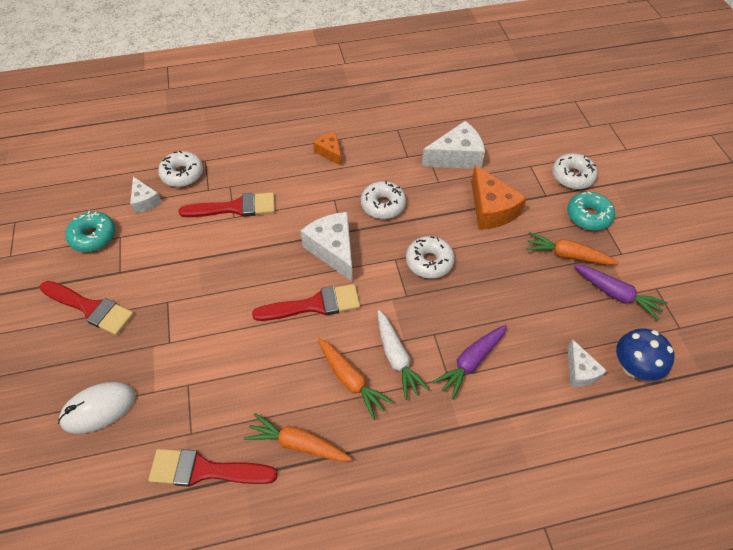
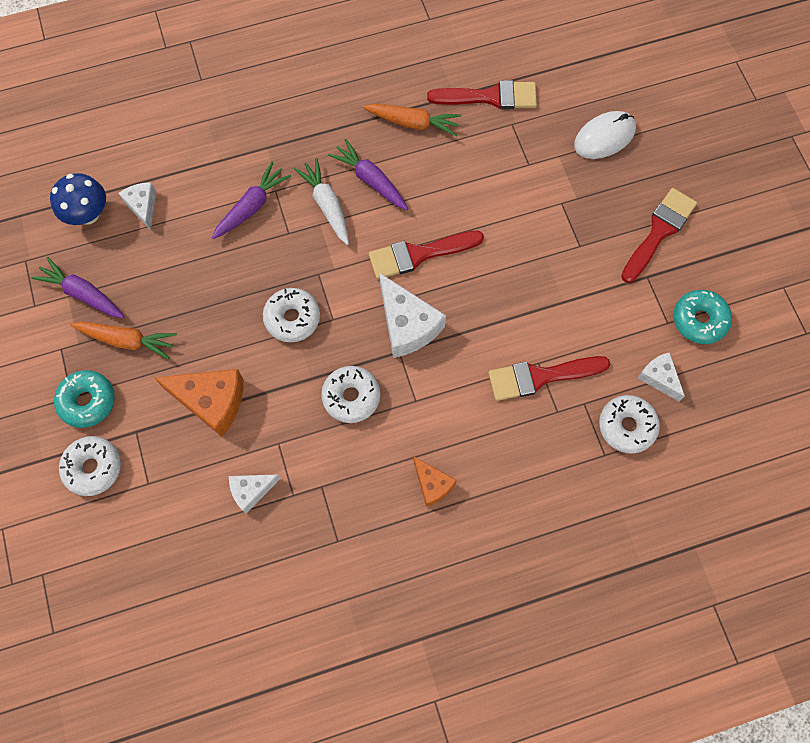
camera: 175 degrees right, 15 degrees up
(90, 308) = (659, 232): red brush -> red brush turned 105 degrees clockwise
(351, 380) = (370, 180): orange carrot -> purple carrot
(456, 157) = (251, 491): white cheese -> white cheese, size x0.58
(491, 209) = (211, 401): orange cheese -> orange cheese turned 135 degrees clockwise

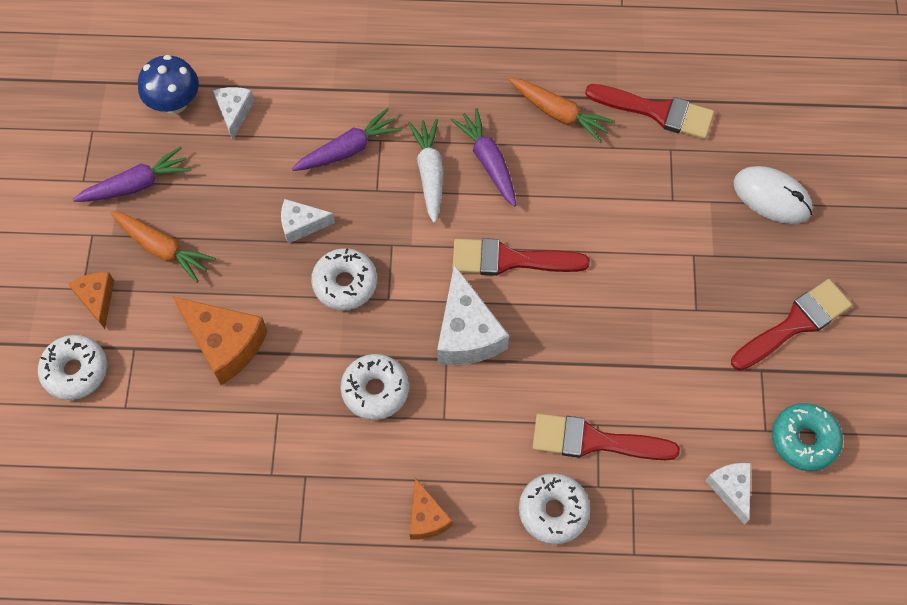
camera: 20 degrees right, 5 degrees down
(82, 294) = (136, 184): purple carrot -> purple carrot turned 105 degrees clockwise
(87, 401) = (97, 299): turquoise donut -> orange cheese
(251, 491) = (229, 454): white cheese -> white cheese (301, 225)
(604, 137) = (772, 197): white mouse -> white mouse turned 45 degrees clockwise
(627, 426) = (672, 531): white donut -> white donut (553, 511)

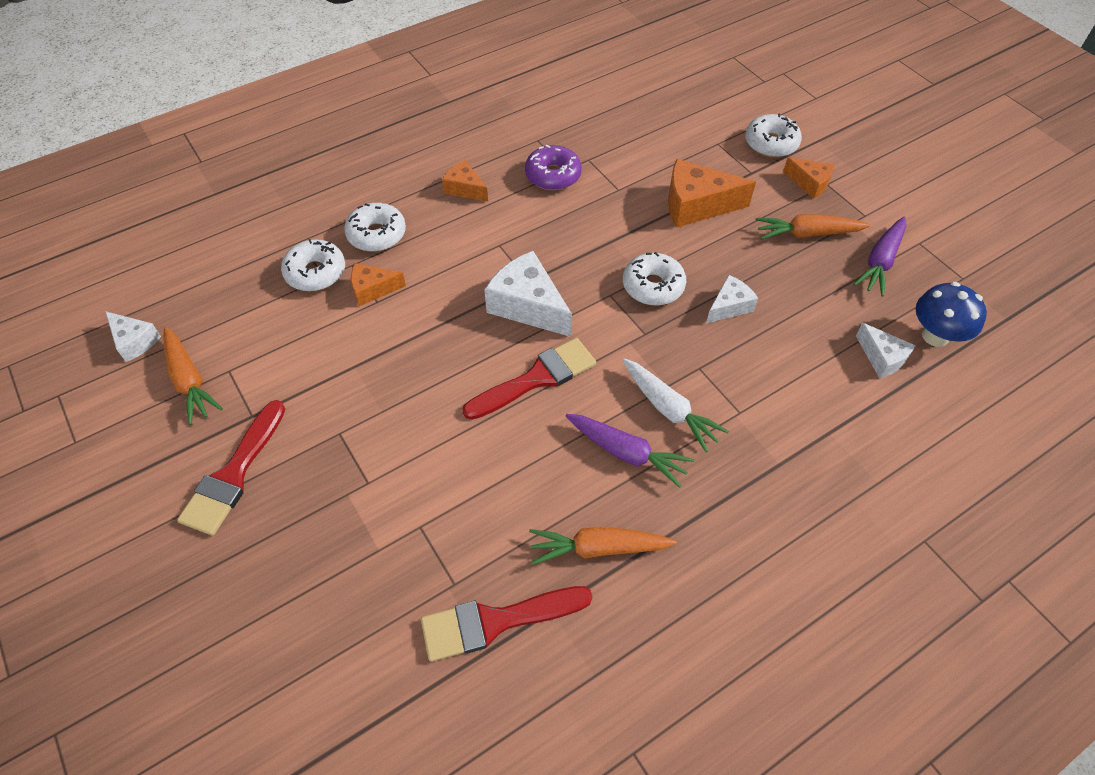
camera: 145 degrees right, 10 degrees down
(325, 476) = (553, 175): none -> purple donut
(348, 149) = (757, 387): purple carrot -> none
(375, 390) = (564, 235): white donut -> white donut (316, 272)
(594, 441) = (373, 289): red brush -> orange cheese
(731, 489) = (241, 314): white cheese -> white cheese (134, 341)
(772, 197) = (312, 596): white mouse -> none
(804, 440) = (189, 381): turquoise donut -> orange carrot

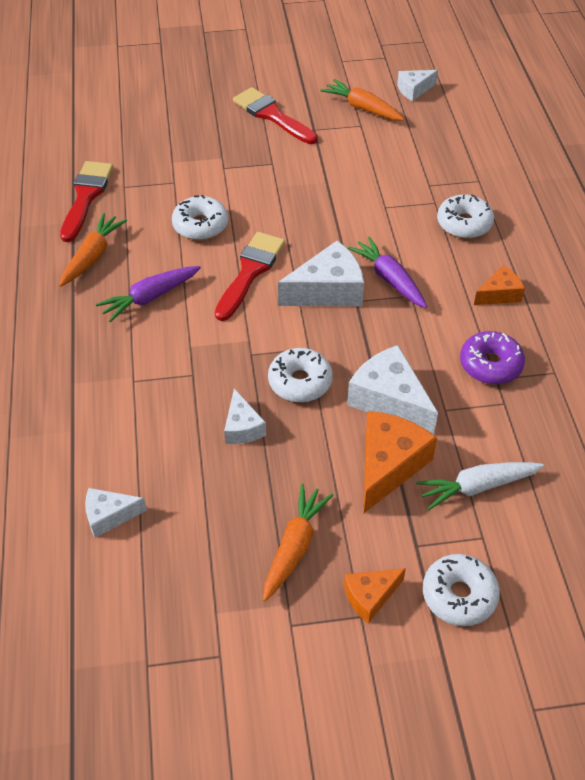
camera: 115 degrees right, 5 degrees down
(189, 381) = (362, 108): orange carrot -> orange carrot turned 45 degrees clockwise
(316, 272) = (436, 181): white donut -> white donut (200, 225)
(373, 289) = (399, 207): orange cheese -> none
(537, 378) = (250, 272): red brush -> red brush turned 150 degrees counterclockwise
(632, 223) = (389, 400): none -> white cheese
(669, 409) = (168, 337): white carrot -> white carrot (477, 487)
(880, 262) = (217, 594): purple carrot -> purple carrot (389, 279)
(935, 336) = (100, 580): blue mushroom -> none

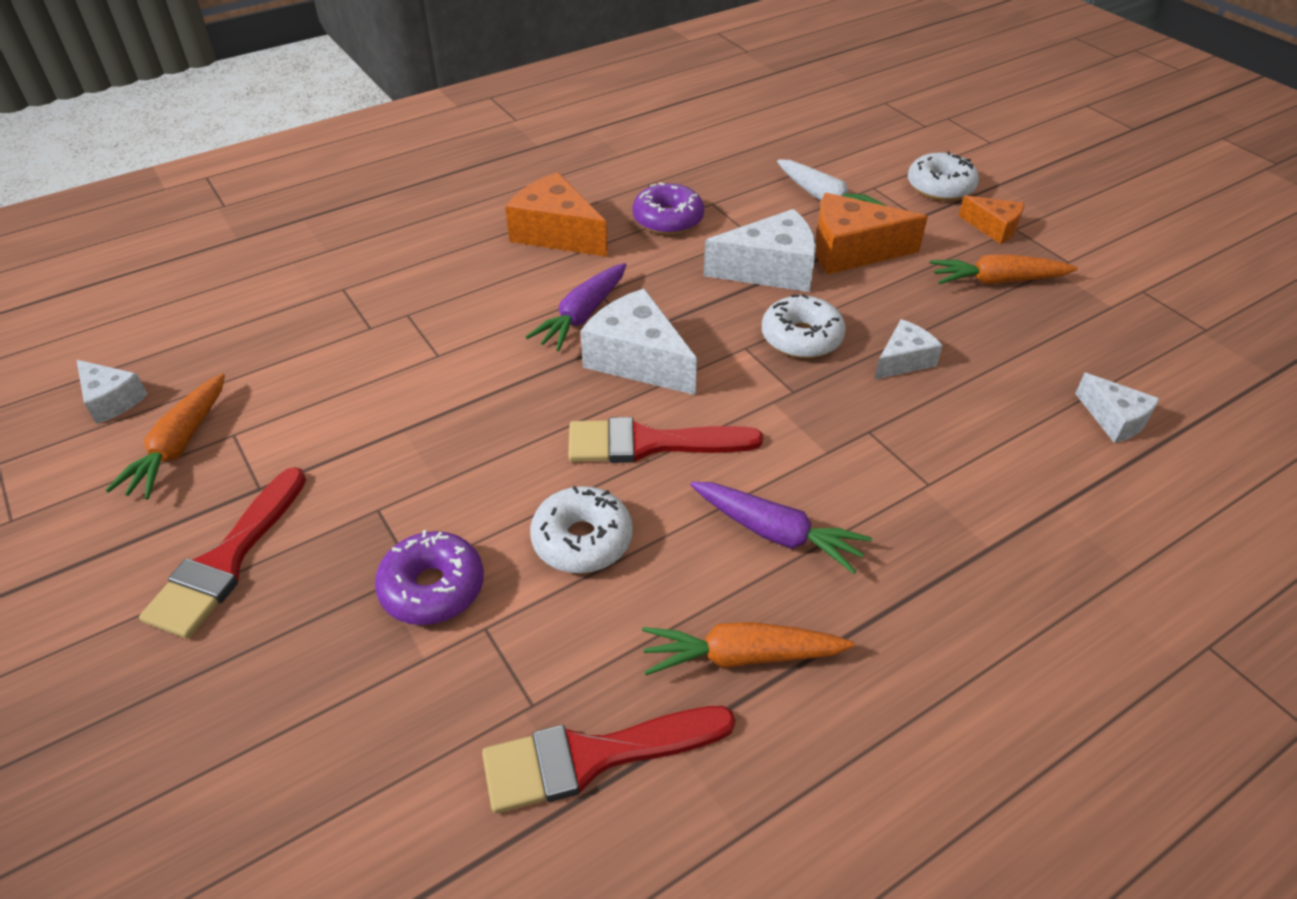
camera: 115 degrees left, 5 degrees down
(209, 171) = (432, 588): none -> purple donut
(389, 400) = (770, 270): white cheese -> white cheese turned 120 degrees counterclockwise
(464, 224) = (442, 281): white donut -> none
(499, 294) = (556, 233): orange cheese -> orange cheese, size x1.72

